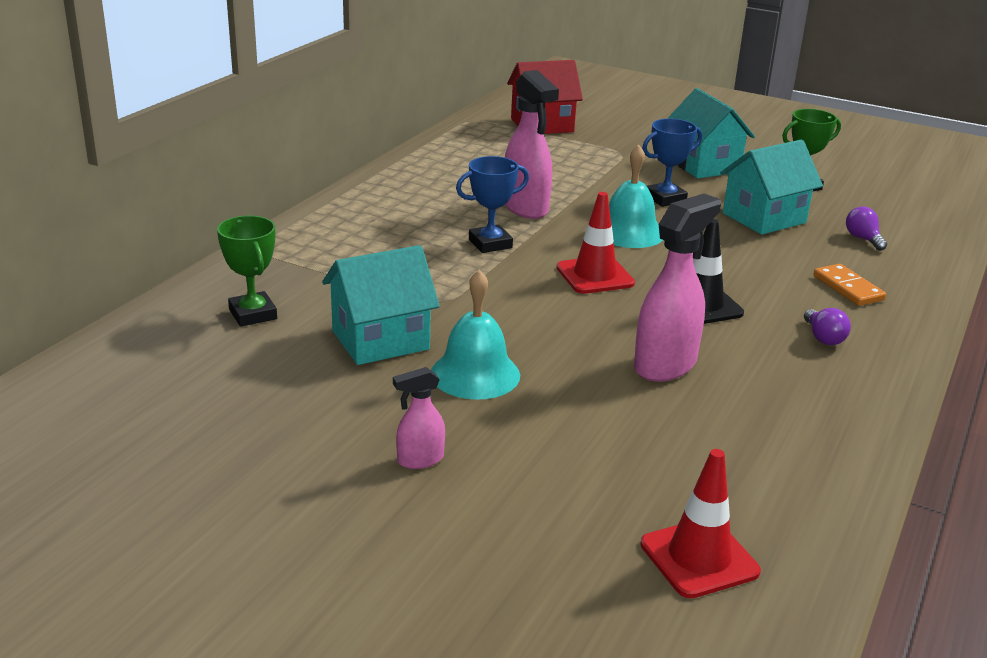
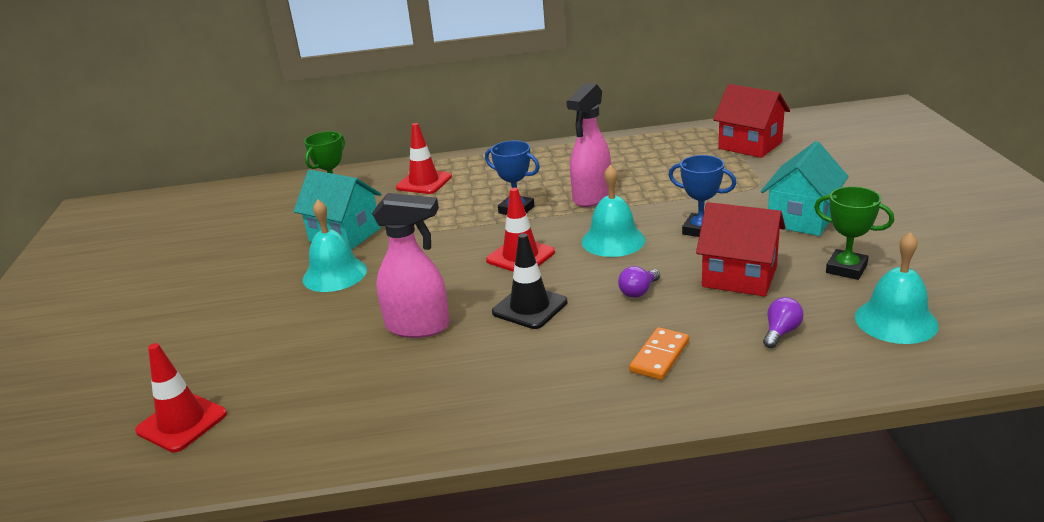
camera: 60 degrees right, 0 degrees up
(326, 259) = (424, 182): none -> red traffic cone
(419, 460) = (223, 298): pink spray bottle -> none
(764, 218) = (739, 277): turquoise house -> red house
(823, 338) = (545, 374): purple light bulb -> purple light bulb (638, 292)
(890, 204) = (896, 321): none -> turquoise bell

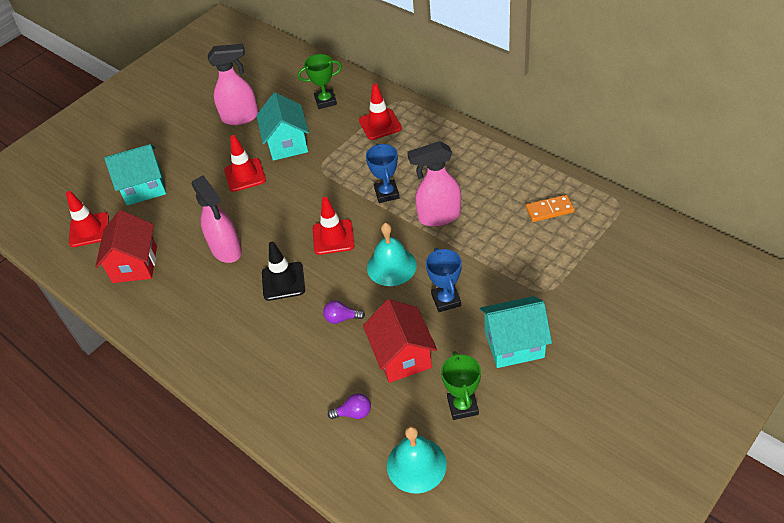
camera: 50 degrees right, 20 degrees up
(207, 349) = (144, 188): none -> turquoise house
(249, 246) = (241, 117): none -> pink spray bottle
(334, 274) = (245, 175): turquoise bell -> red traffic cone
(660, 356) = (282, 371): orange domino -> orange domino (549, 210)
(750, 145) = (610, 247): red house -> red house (135, 264)

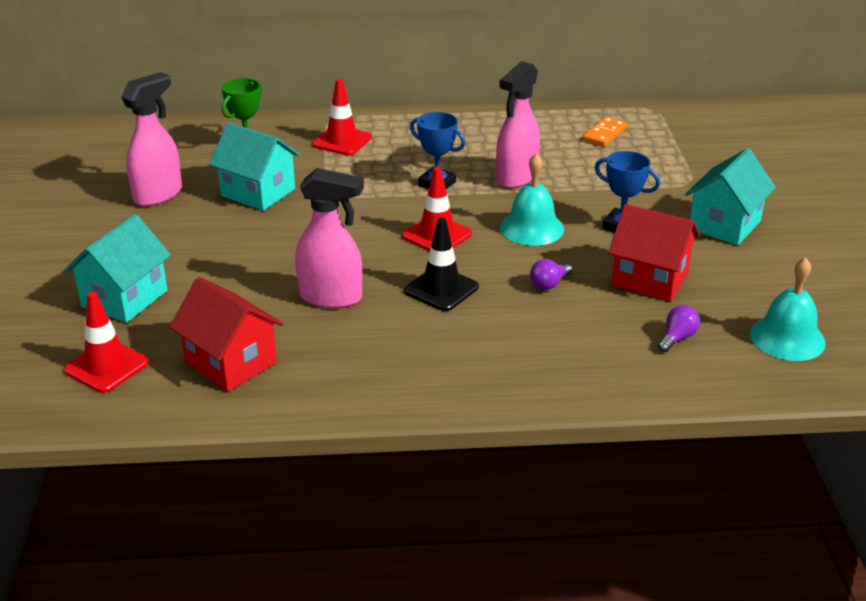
camera: 50 degrees left, 15 degrees down
(245, 175) = (248, 234): red traffic cone -> none
(462, 406) = (755, 282): green trophy -> none

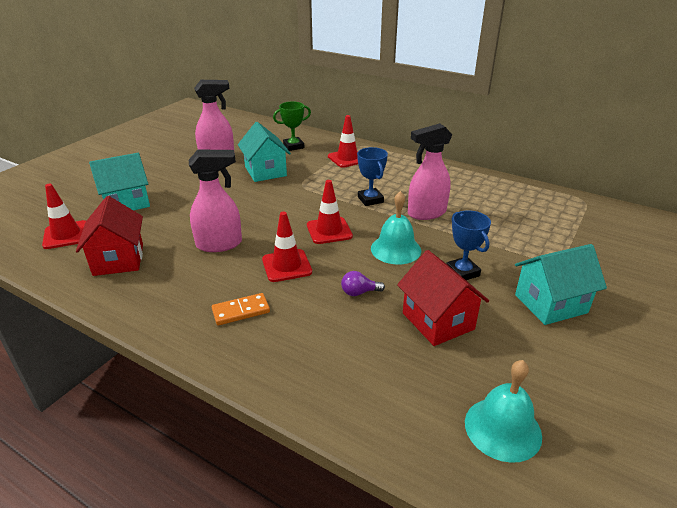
camera: 35 degrees right, 0 degrees up
(331, 297) = (220, 244): pink spray bottle -> pink spray bottle turned 60 degrees counterclockwise
(441, 289) = (286, 266): black traffic cone -> red traffic cone
(604, 134) = (525, 205): orange domino -> orange domino (241, 311)
(677, 338) = (404, 379): purple light bulb -> none

